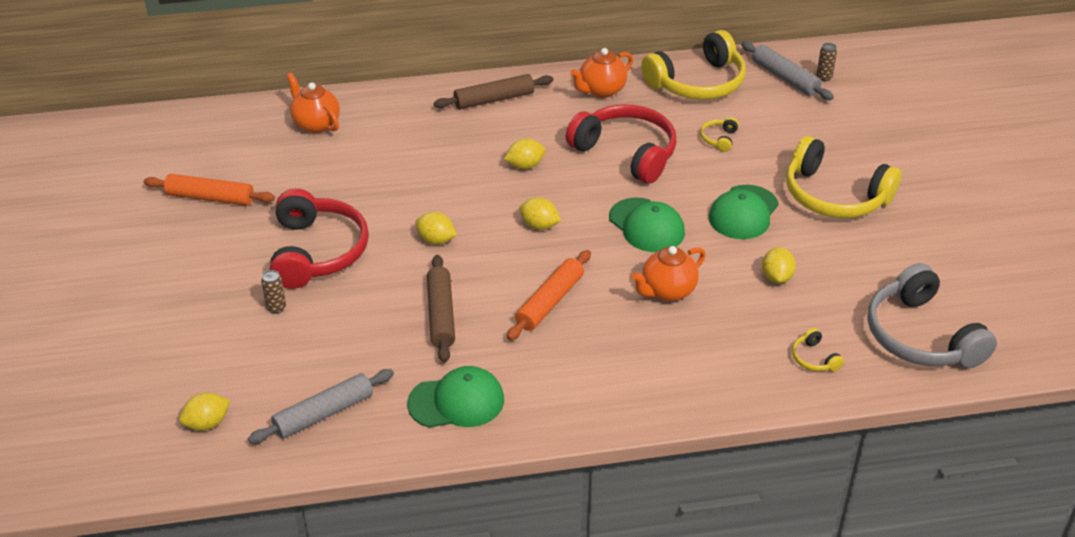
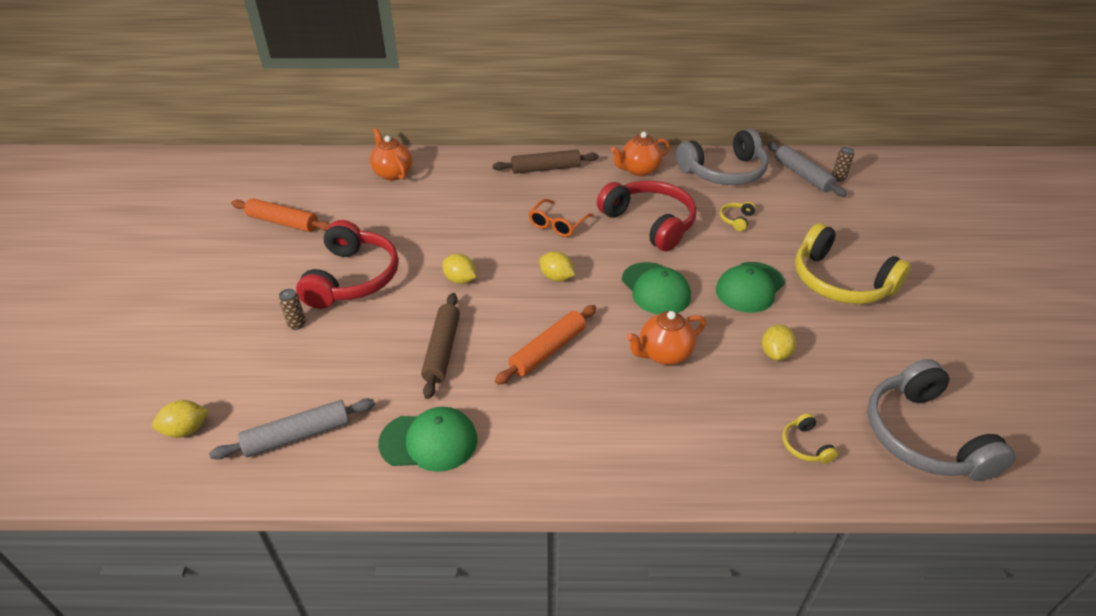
camera: 10 degrees right, 0 degrees up
(525, 165) = (557, 224): yellow lemon -> orange glasses
(698, 83) = (724, 172): yellow headphones -> grey headphones

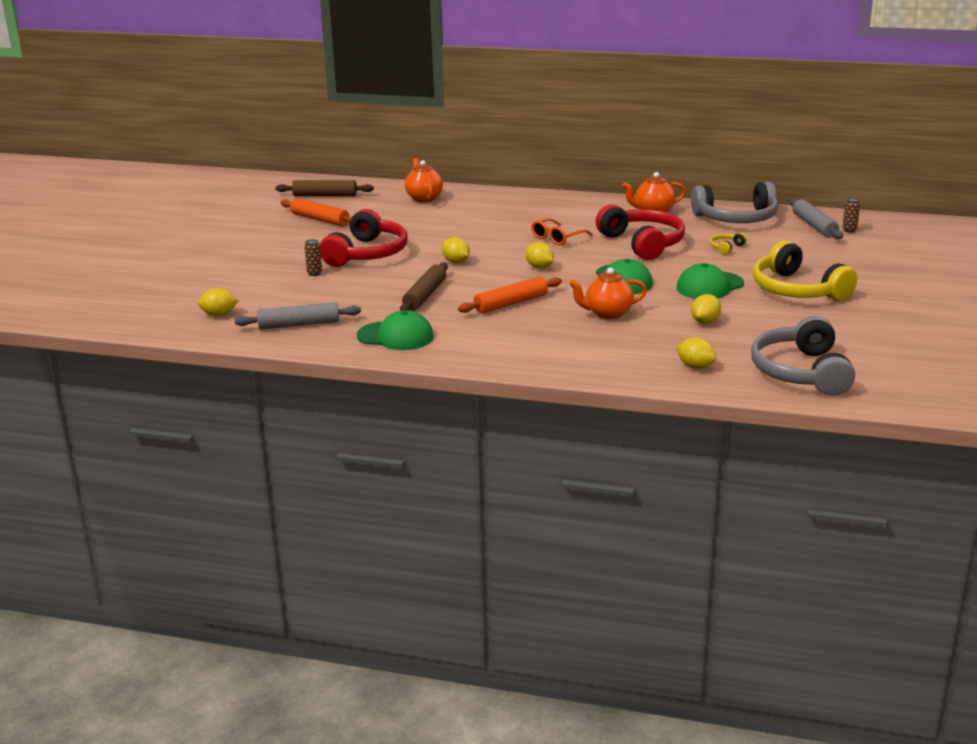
camera: 15 degrees right, 15 degrees down
(545, 168) = (565, 204): brown rolling pin -> brown rolling pin (325, 195)
(805, 445) = (695, 366): yellow headphones -> yellow lemon

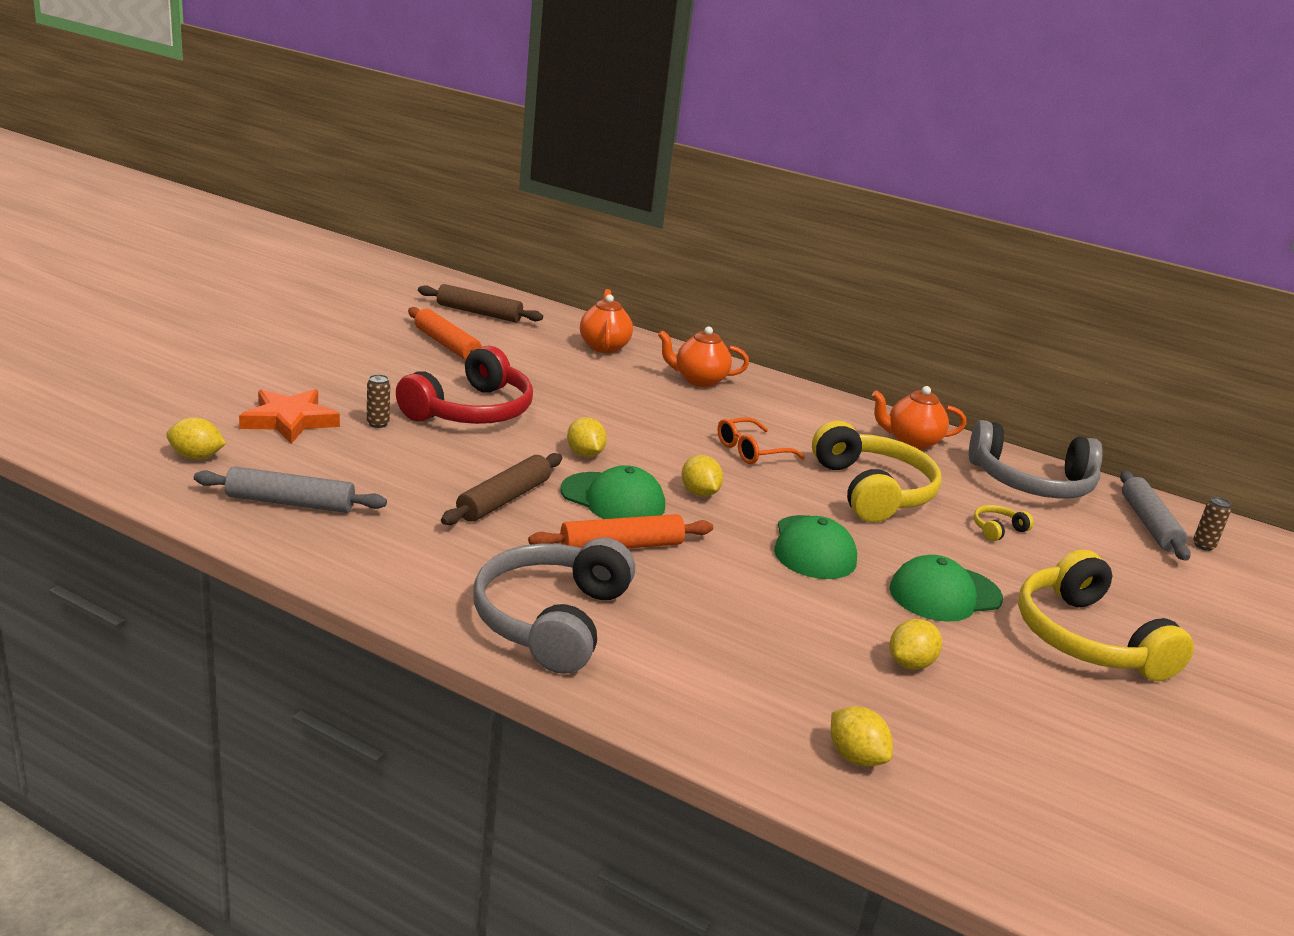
camera: 10 degrees right, 0 degrees up
(257, 283) = (289, 420): none -> orange star
(395, 336) = (412, 561): green cap -> green cap (613, 499)
(607, 313) = (759, 605): orange teapot -> orange teapot (699, 380)
(643, 243) = (872, 491): red headphones -> yellow headphones
(801, 372) = (1040, 824): grey headphones -> grey headphones (551, 620)

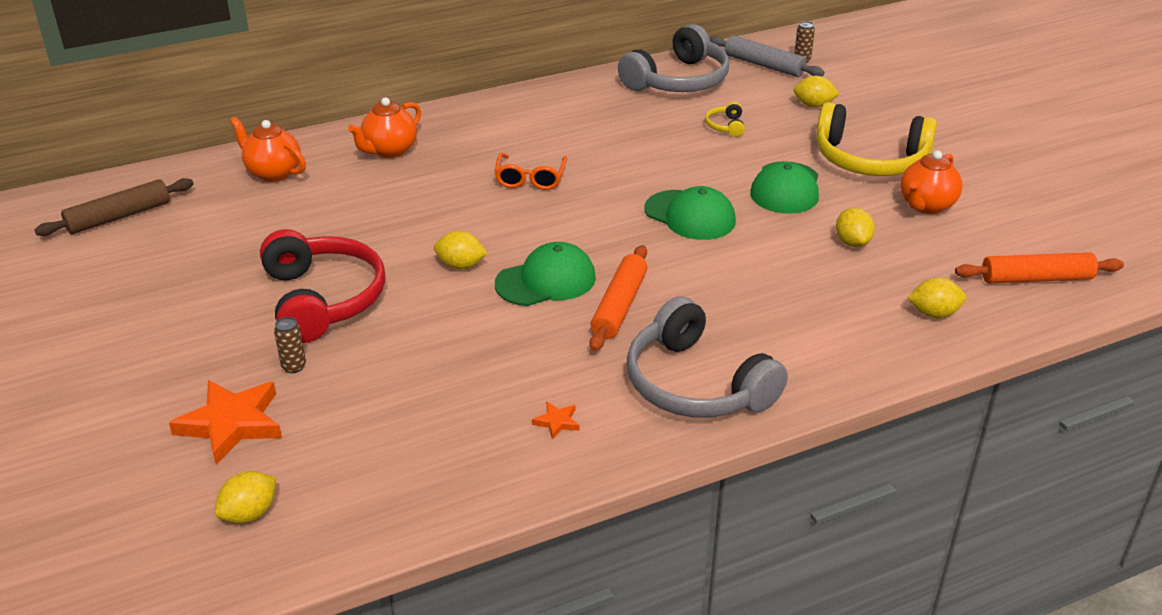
camera: 50 degrees left, 10 degrees up
(290, 502) = (398, 473): grey rolling pin -> none
(422, 558) = (557, 422): none -> orange star
(447, 345) = (169, 264): orange rolling pin -> orange rolling pin (1036, 279)
(504, 499) = (498, 340): brown rolling pin -> none
(699, 493) = (572, 233): yellow lemon -> yellow lemon (814, 105)
(872, 491) = (635, 152): yellow headphones -> none
(911, 442) = (581, 100): orange teapot -> orange teapot (926, 206)

